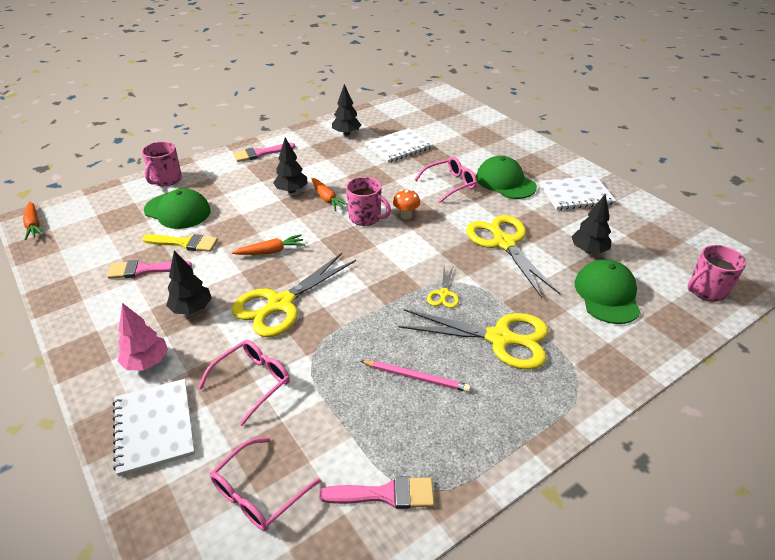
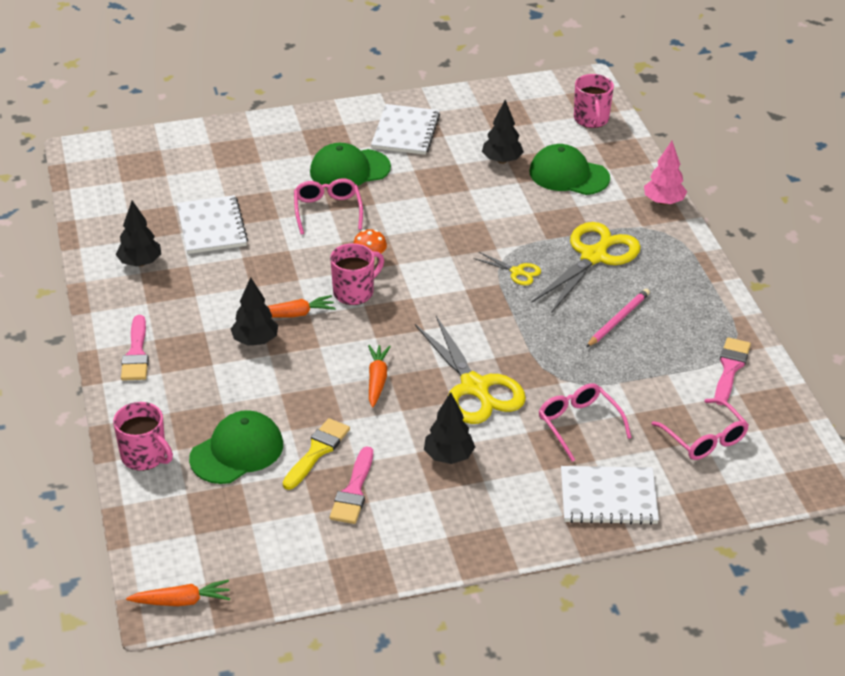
camera: 70 degrees left, 0 degrees up
(146, 362) = (517, 498): pink tree -> pink tree (663, 202)
(504, 243) = (460, 208): yellow scissors -> none

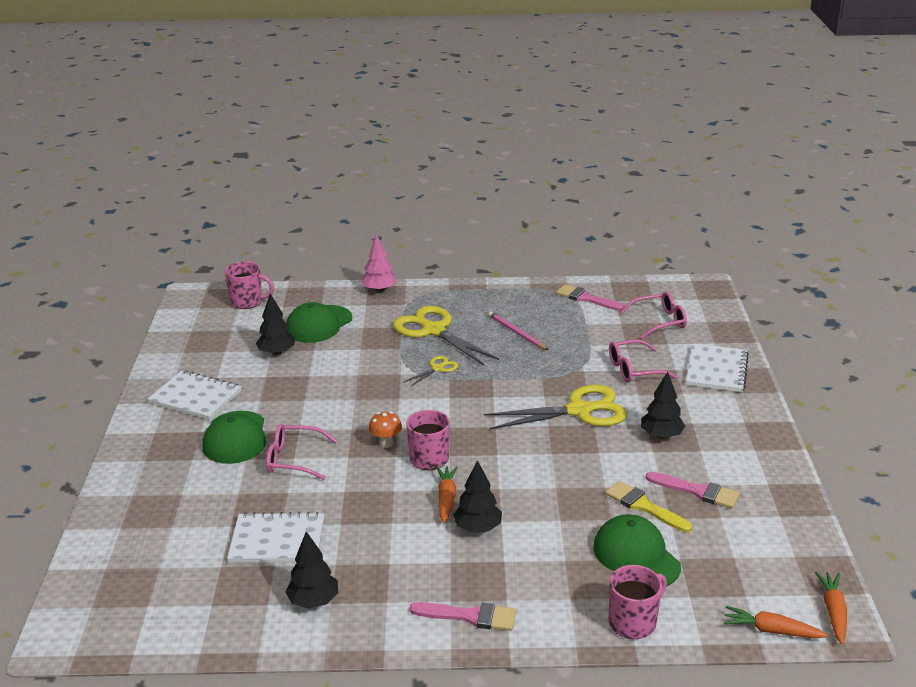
camera: 75 degrees left, 10 degrees down
(377, 380) = (556, 460): orange carrot -> orange carrot (771, 630)

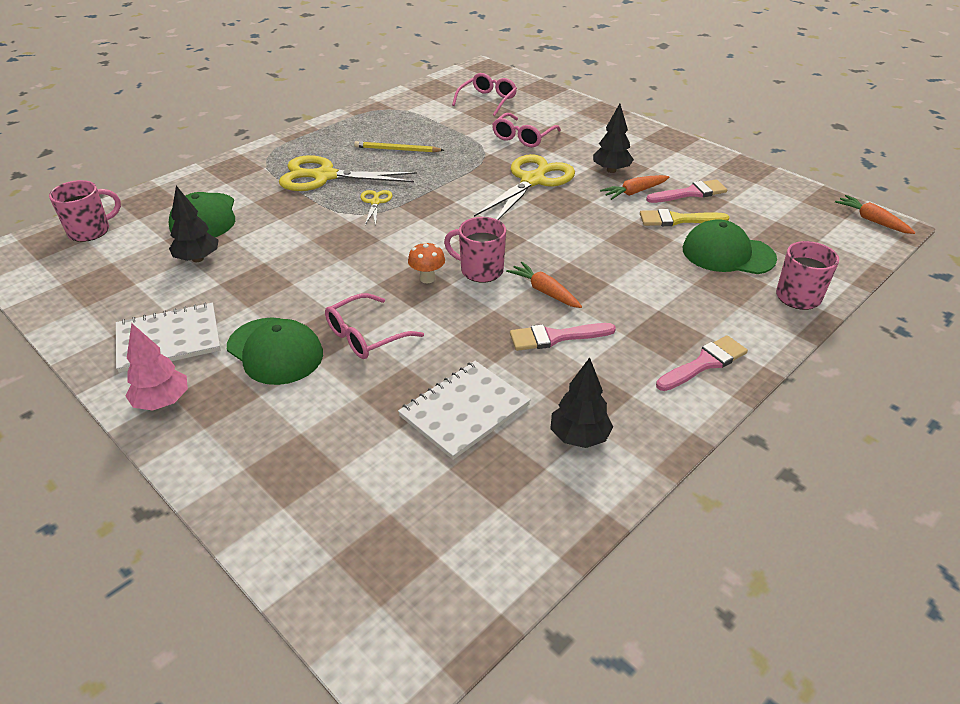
camera: 45 degrees left, 10 degrees up
(379, 290) = (221, 166): pink tree -> pink tree (162, 402)
(477, 528) = (602, 298): black tree -> none
(516, 333) = (397, 150): pink pencil -> yellow pencil
(586, 298) = (411, 106): pink brush -> pink brush (555, 337)
(716, 370) = (574, 115): white notebook -> none
(771, 630) = (866, 251): orange carrot -> orange carrot (634, 192)

